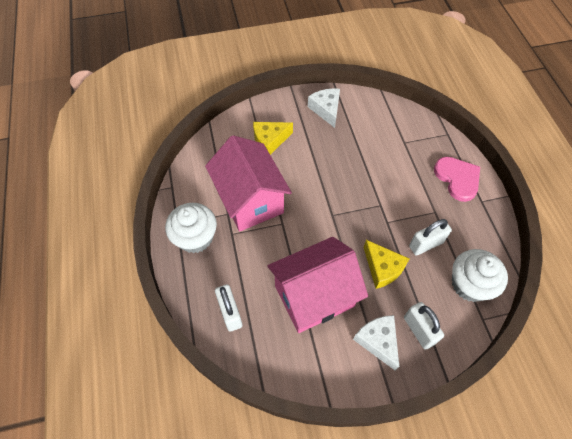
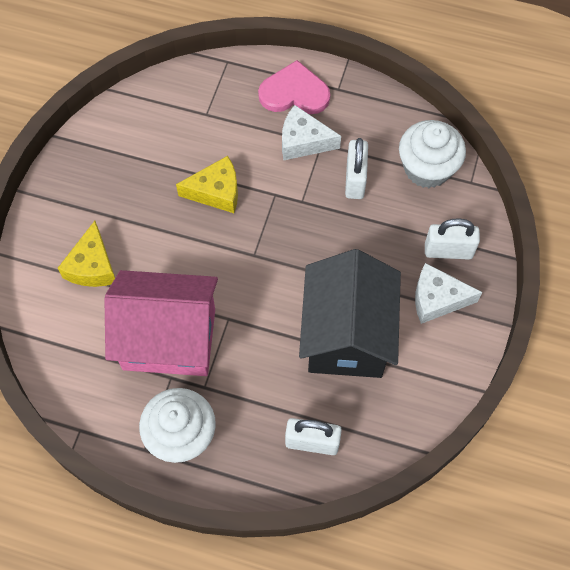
camera: 60 degrees left, 5 degrees up
(314, 296) = (347, 335): pink house -> black house
(326, 110) = (92, 170): white cheese -> white cheese (303, 141)
(382, 268) = (356, 242): yellow cheese -> yellow cheese (216, 192)

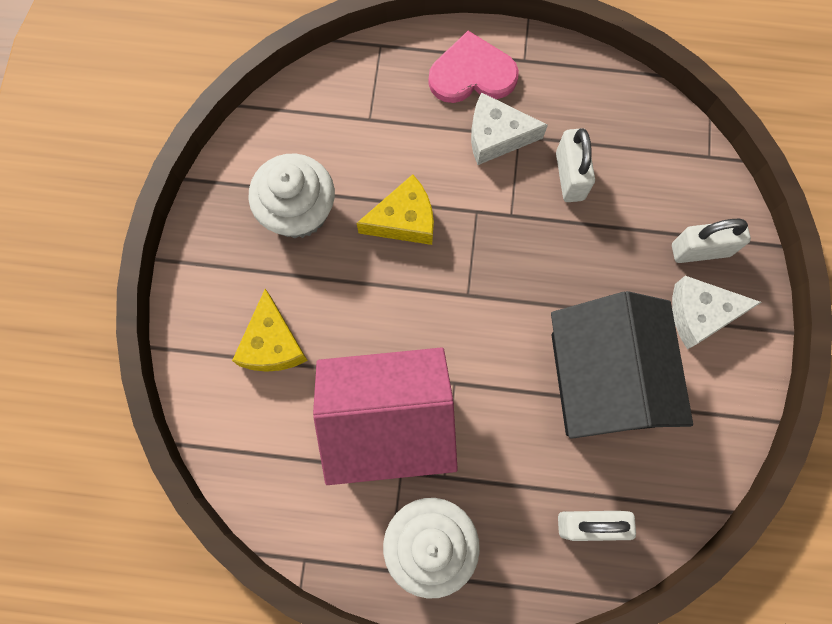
camera: 10 degrees left, 10 degrees up
(427, 168) = (653, 147): white cupcake -> white cupcake (298, 211)

